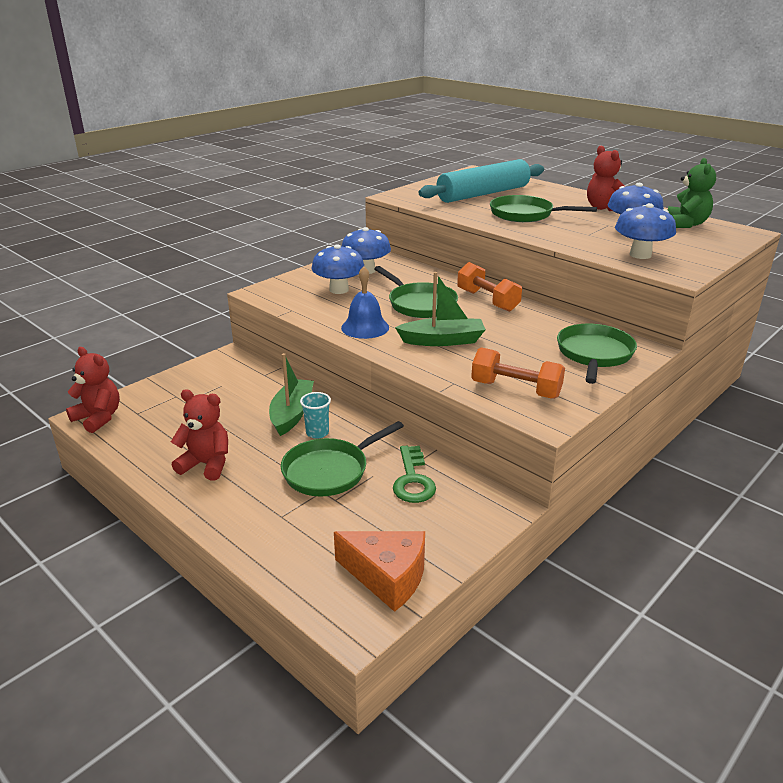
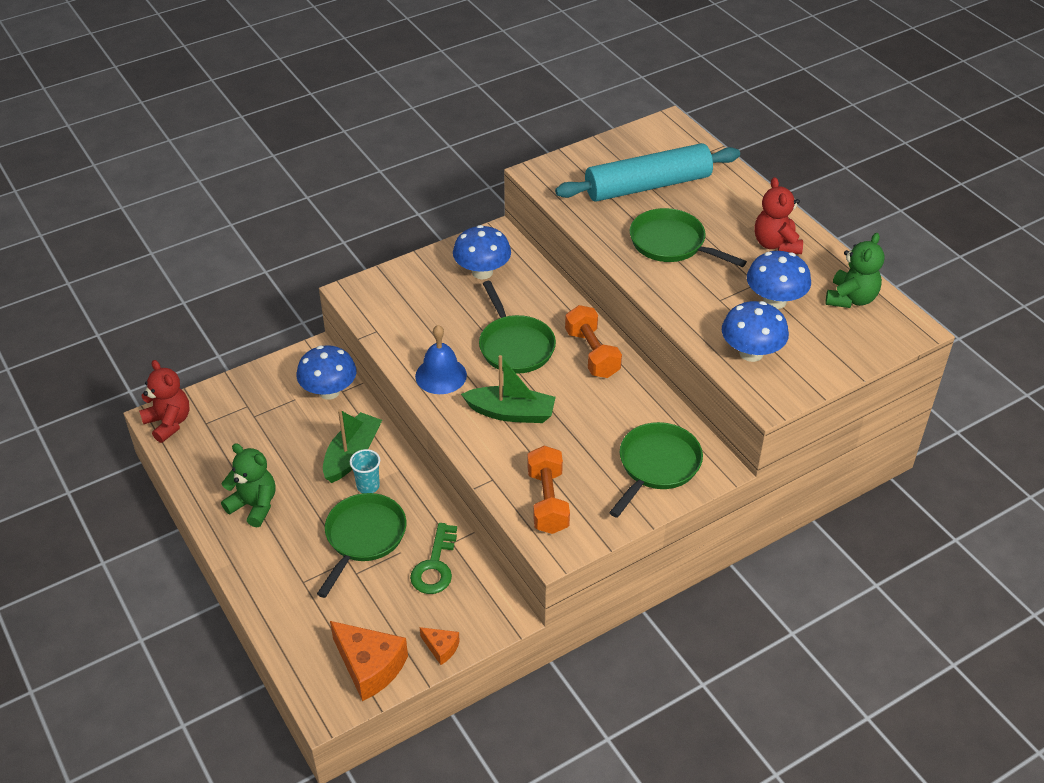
camera: 15 degrees right, 15 degrees up
(206, 464) = (254, 505): red teddy bear -> green teddy bear
(330, 471) = (363, 537): green pan -> green pan turned 135 degrees clockwise
(339, 290) = (438, 304): blue mushroom -> blue mushroom (329, 391)
(456, 545) = (441, 648): none -> orange cheese
(515, 389) = (547, 501): orange dumbbell -> orange dumbbell turned 45 degrees clockwise

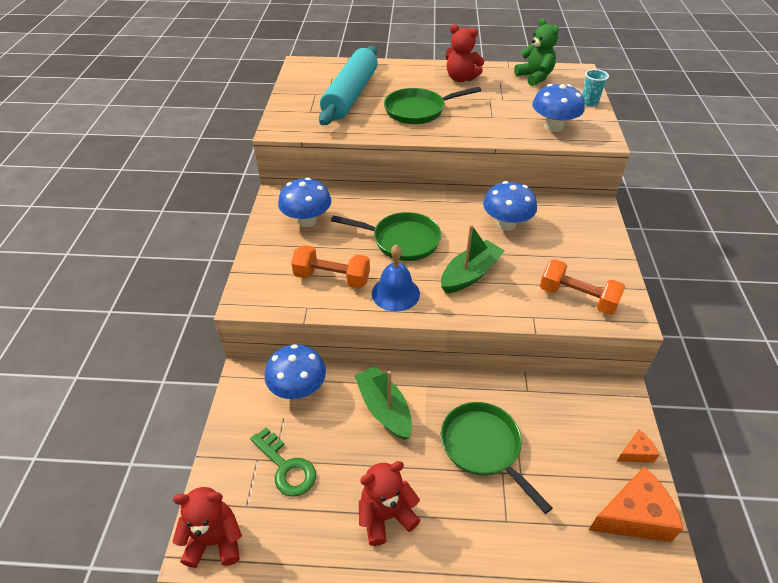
camera: 55 degrees left, 0 degrees up
(254, 505) = (386, 516): green teddy bear -> red teddy bear
(368, 486) = (428, 415): turquoise cup -> turquoise cup (589, 102)
(435, 565) = (545, 413): green key -> green key (286, 467)
(592, 354) = (445, 209): orange dumbbell -> orange dumbbell (332, 278)
(656, 466) = (577, 231): green pan -> none
(774, 301) = (512, 100): blue mushroom -> blue mushroom (506, 224)

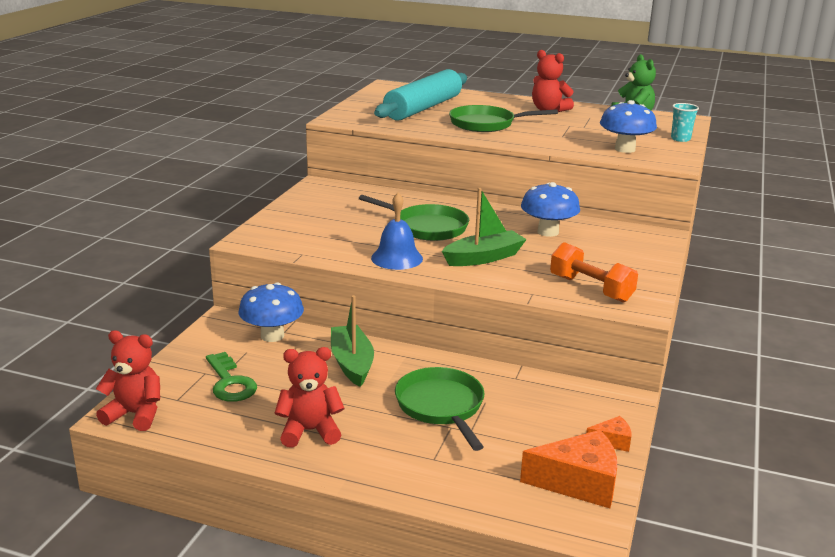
camera: 15 degrees right, 20 degrees down
(307, 220) = (338, 202): blue mushroom -> none
(332, 278) = (339, 240): orange dumbbell -> none

